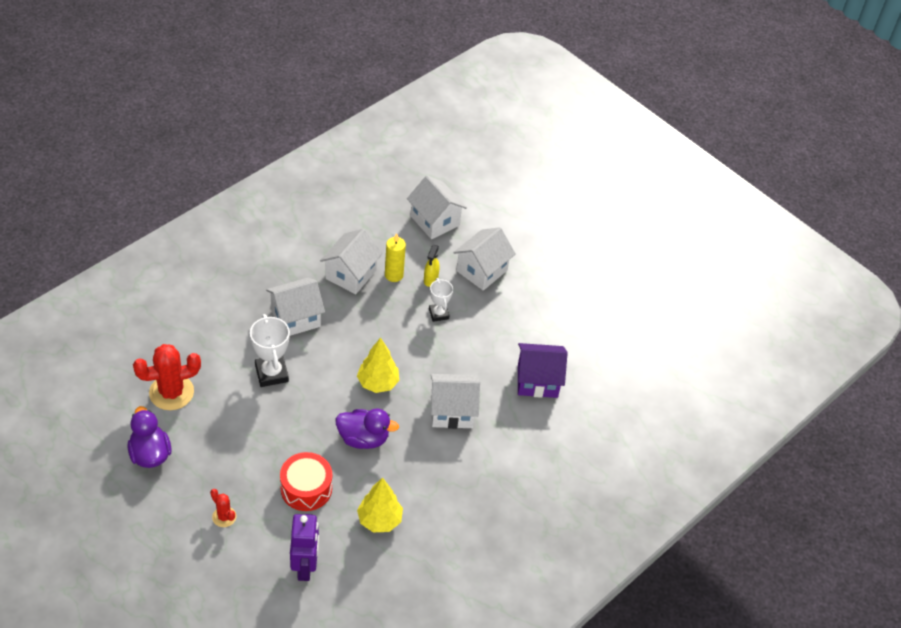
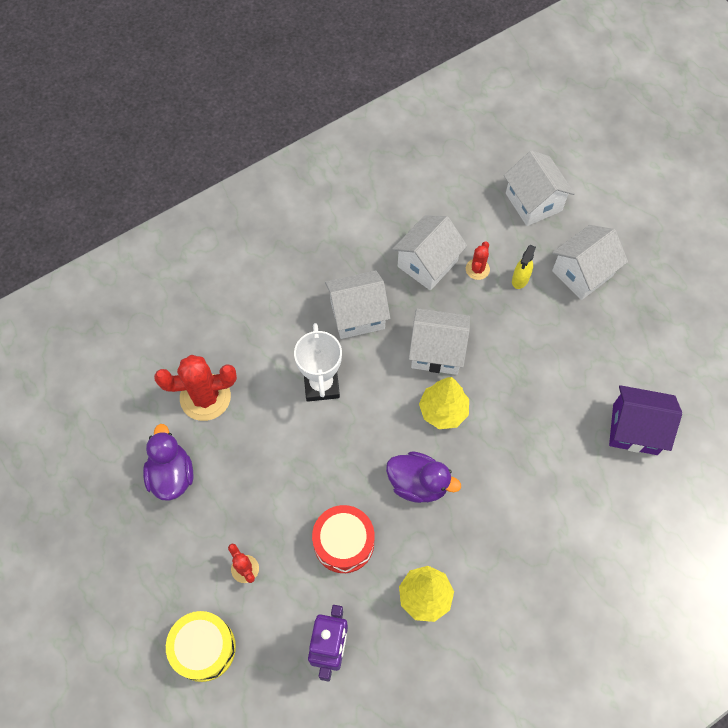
camera: 15 degrees right, 15 degrees up
(197, 579) = (204, 648): none -> yellow drum
(394, 275) = (477, 269): yellow candle -> red cactus
(438, 314) = (525, 326): white trophy -> none
(452, 411) = (527, 459): white house -> white house (436, 351)

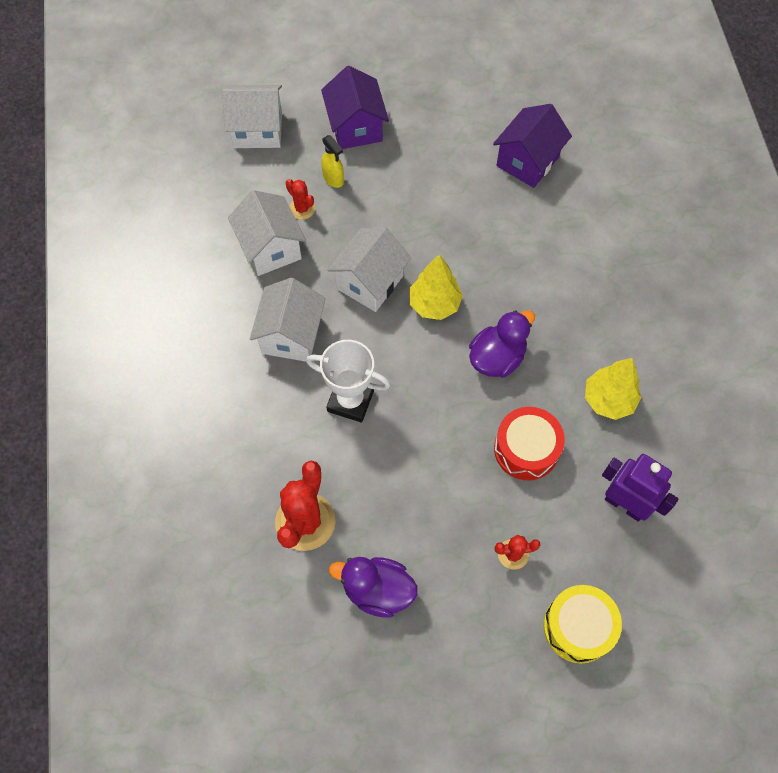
camera: 65 degrees left, 0 degrees up
(582, 273) = (355, 127): white house -> purple house

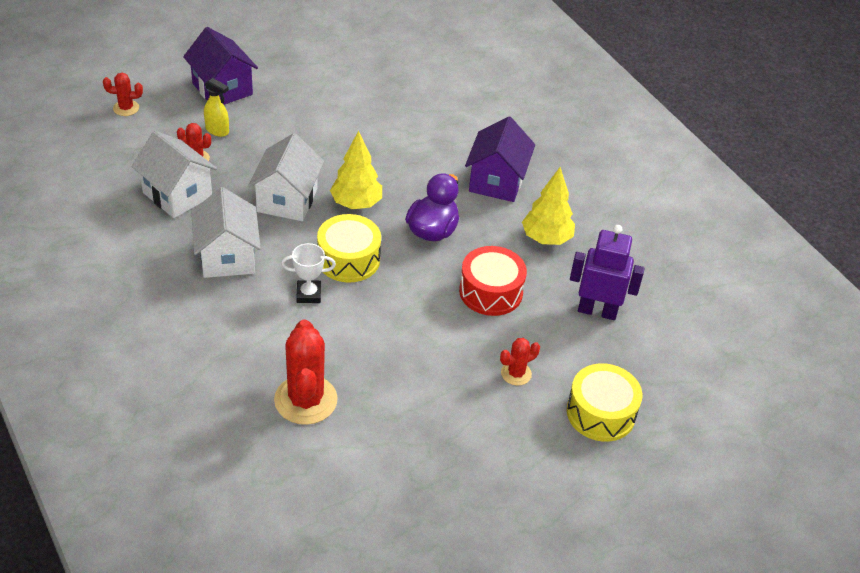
camera: 25 degrees left, 20 degrees down
(258, 130) = (126, 108): white house -> red cactus
(350, 401) = (308, 294): white trophy -> white trophy, size x0.62
(377, 590) = (401, 436): purple duck -> none
(402, 370) = (348, 259): none -> yellow drum
(527, 161) = (394, 84): purple house -> purple house (496, 181)

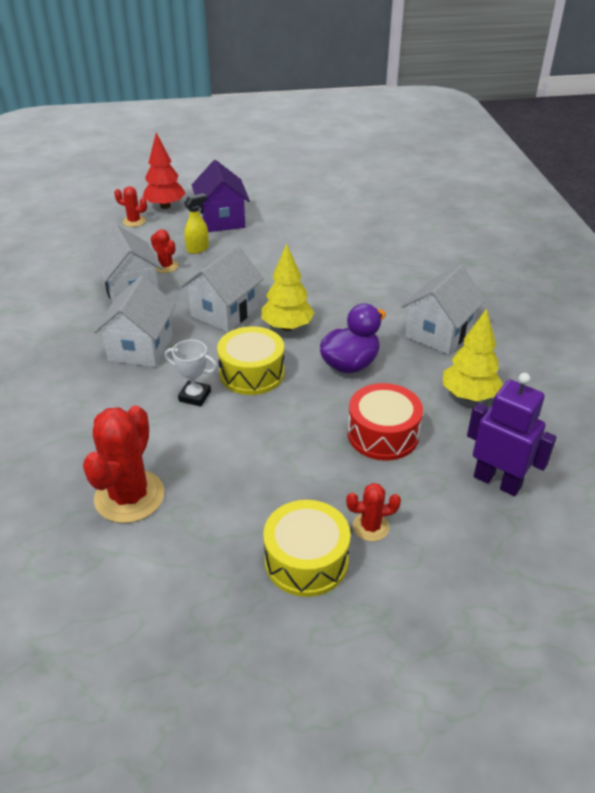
camera: 25 degrees right, 5 degrees down
(149, 81) = (165, 206): none -> red tree
(217, 131) = (198, 249): yellow spray bottle -> yellow spray bottle turned 90 degrees counterclockwise
(496, 181) = (438, 333): purple house -> white house
(601, 413) = (454, 600): yellow drum -> yellow drum (306, 560)

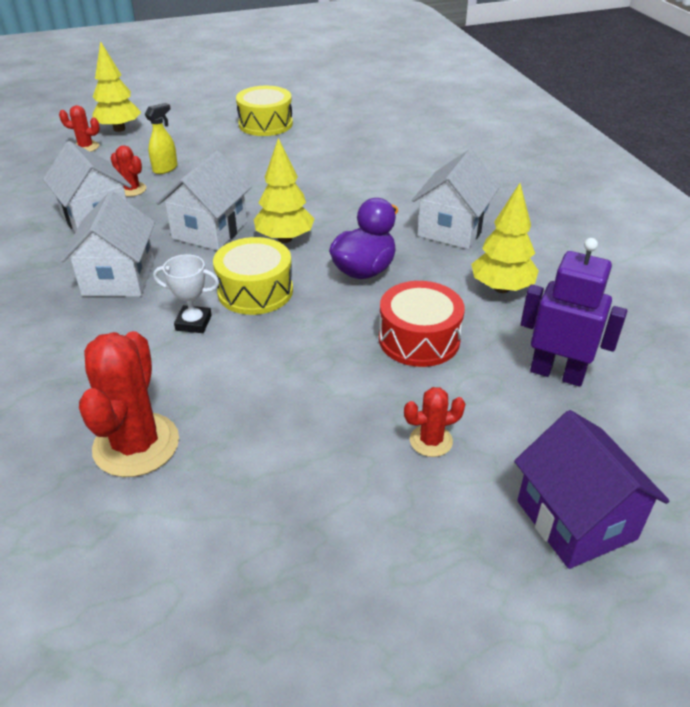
camera: 10 degrees left, 0 degrees up
(165, 206) = (119, 129): red tree -> yellow tree
(222, 220) = (187, 137): purple house -> purple house (576, 520)
(306, 560) = (366, 489): yellow drum -> yellow drum (265, 124)

